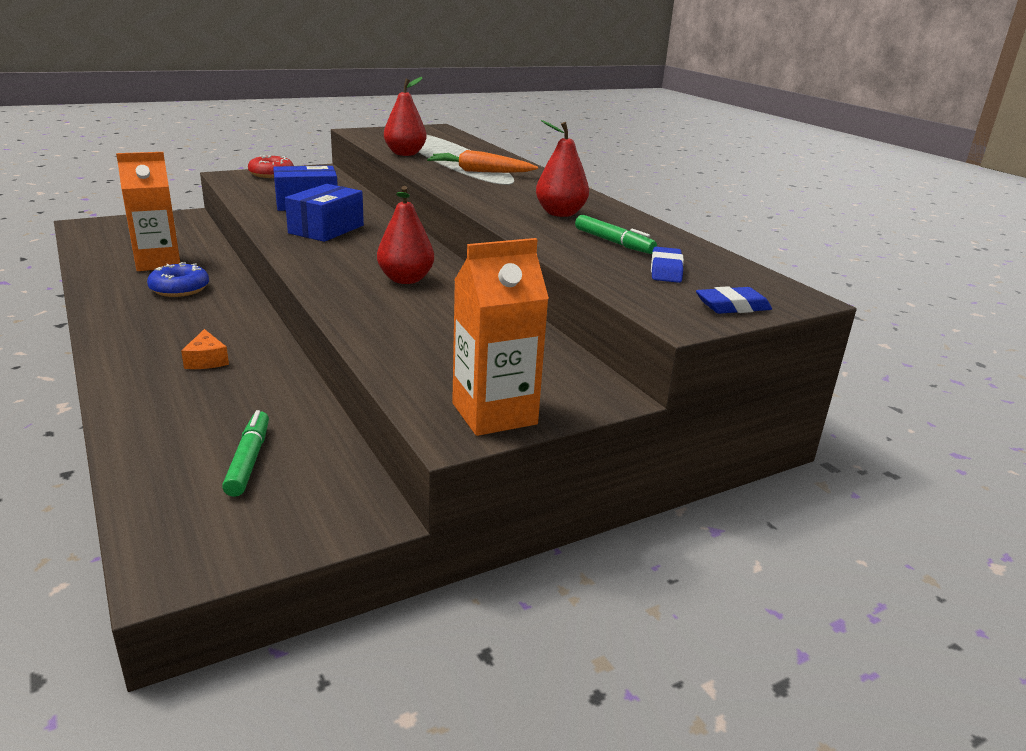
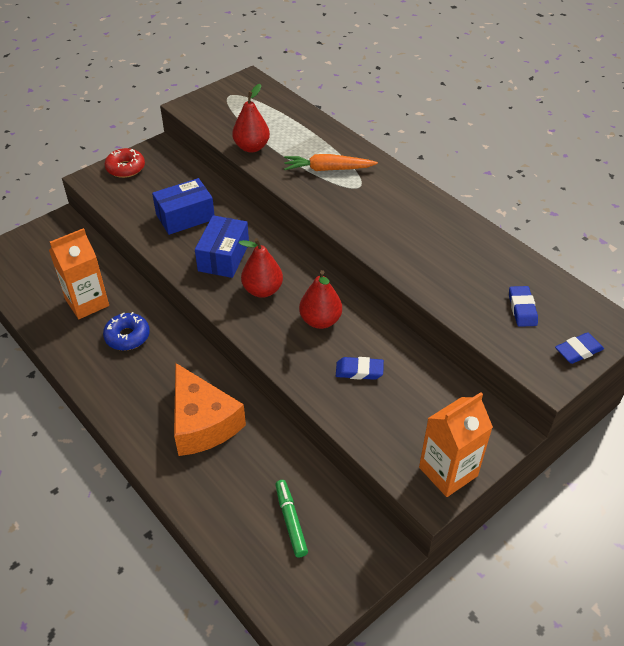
camera: 10 degrees left, 20 degrees up
(206, 360) = (202, 423): orange cheese -> orange cheese, size x2.40
(427, 318) = (359, 371): none -> blue eraser
(560, 213) = (419, 234): red pear -> red pear (262, 290)
(613, 242) = (473, 274): green marker -> none

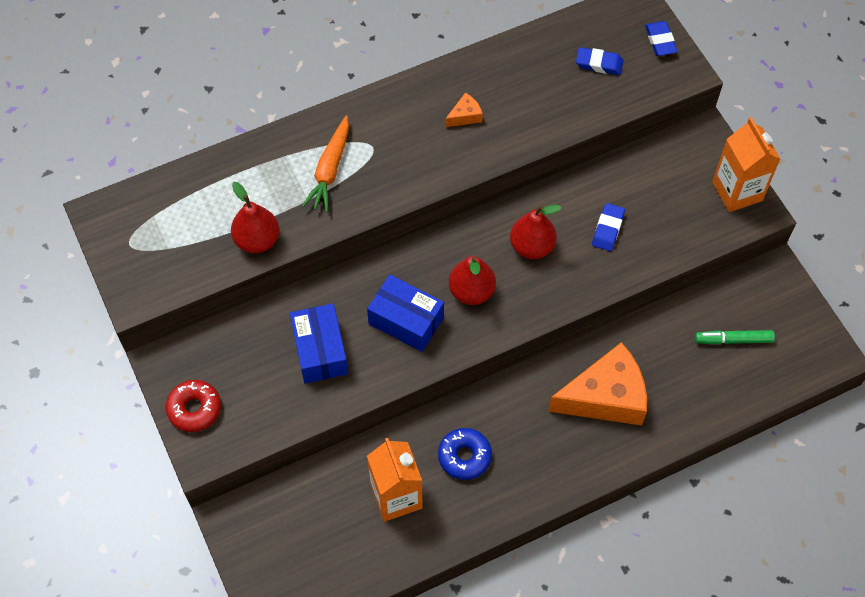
camera: 75 degrees left, 15 degrees up
(415, 232) = (465, 116): none -> orange cheese

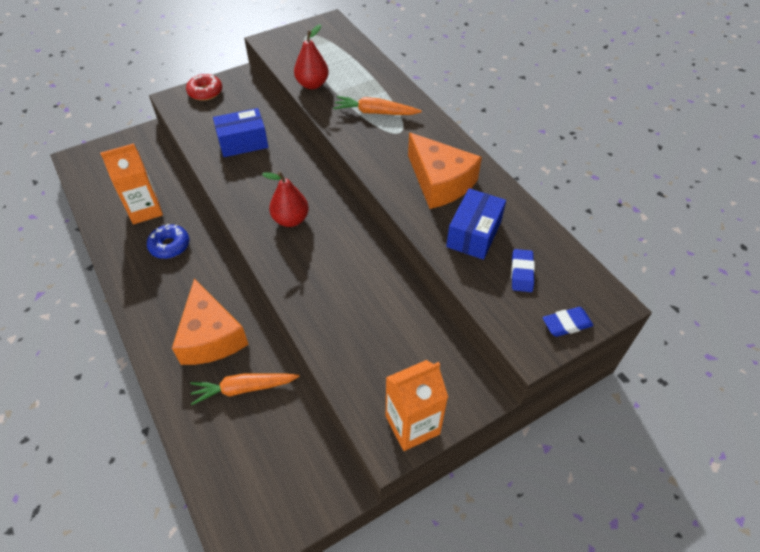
camera: 85 degrees right, 10 degrees down
(406, 321) = (265, 184): blue box -> blue box (474, 234)
(465, 116) = (440, 182): orange cheese -> orange cheese, size x2.40
(532, 247) = (334, 256): red pear -> none
(607, 229) = (356, 310): blue eraser -> none
(672, 359) = (244, 389): none -> orange carrot
(733, 340) = (262, 444): green marker -> none

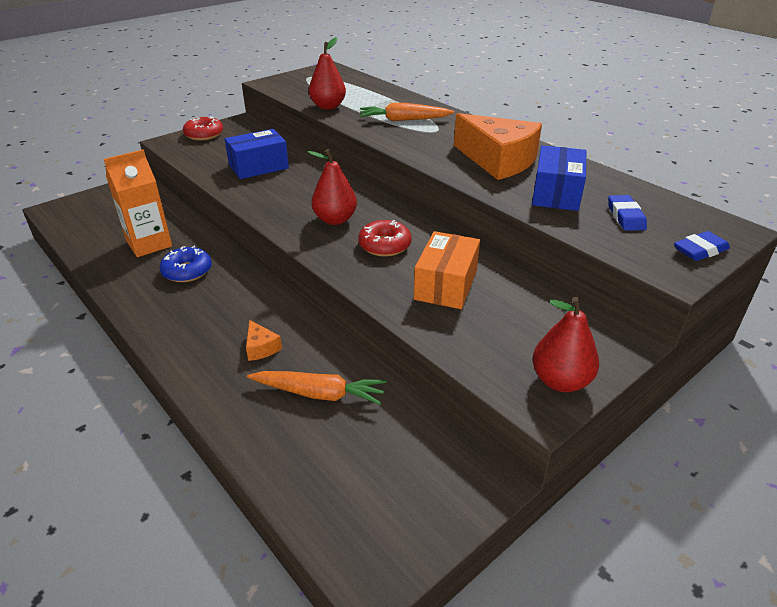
camera: 10 degrees left, 15 degrees down
(210, 336) = (261, 347): orange cheese -> orange cheese, size x0.42
(244, 389) = (319, 394): orange carrot -> orange carrot turned 150 degrees counterclockwise
(323, 256) = (384, 245): none -> red donut
(359, 310) = (446, 285): none -> orange box
(412, 425) = (560, 381): orange carton -> red pear

